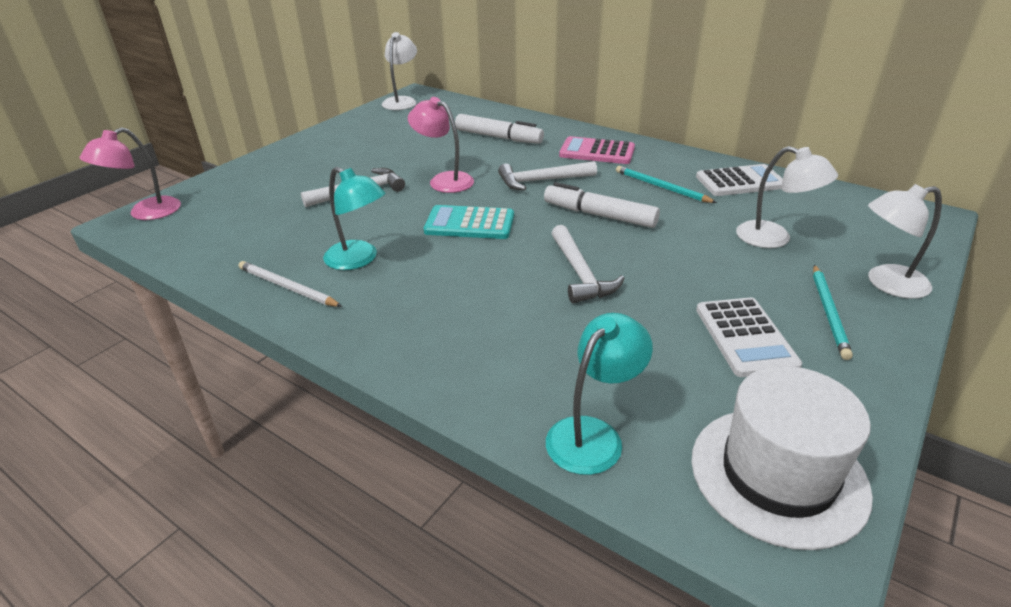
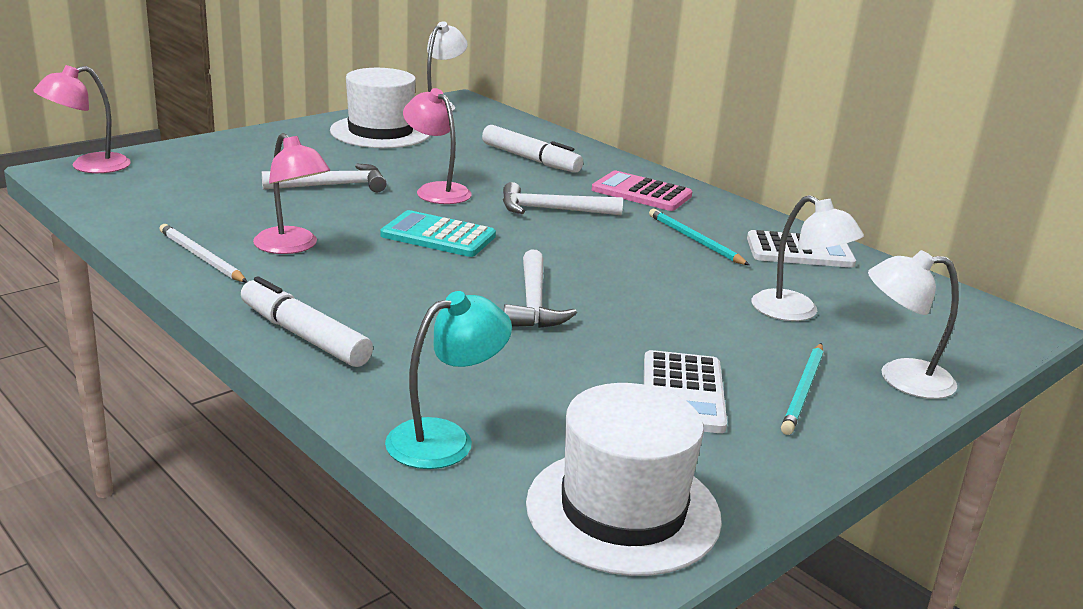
camera: 10 degrees right, 10 degrees down
(358, 260) = (292, 247): turquoise lamp -> pink lamp
(371, 134) = (380, 132): none -> white hat
(599, 215) = (597, 254): white marker -> white marker (304, 336)

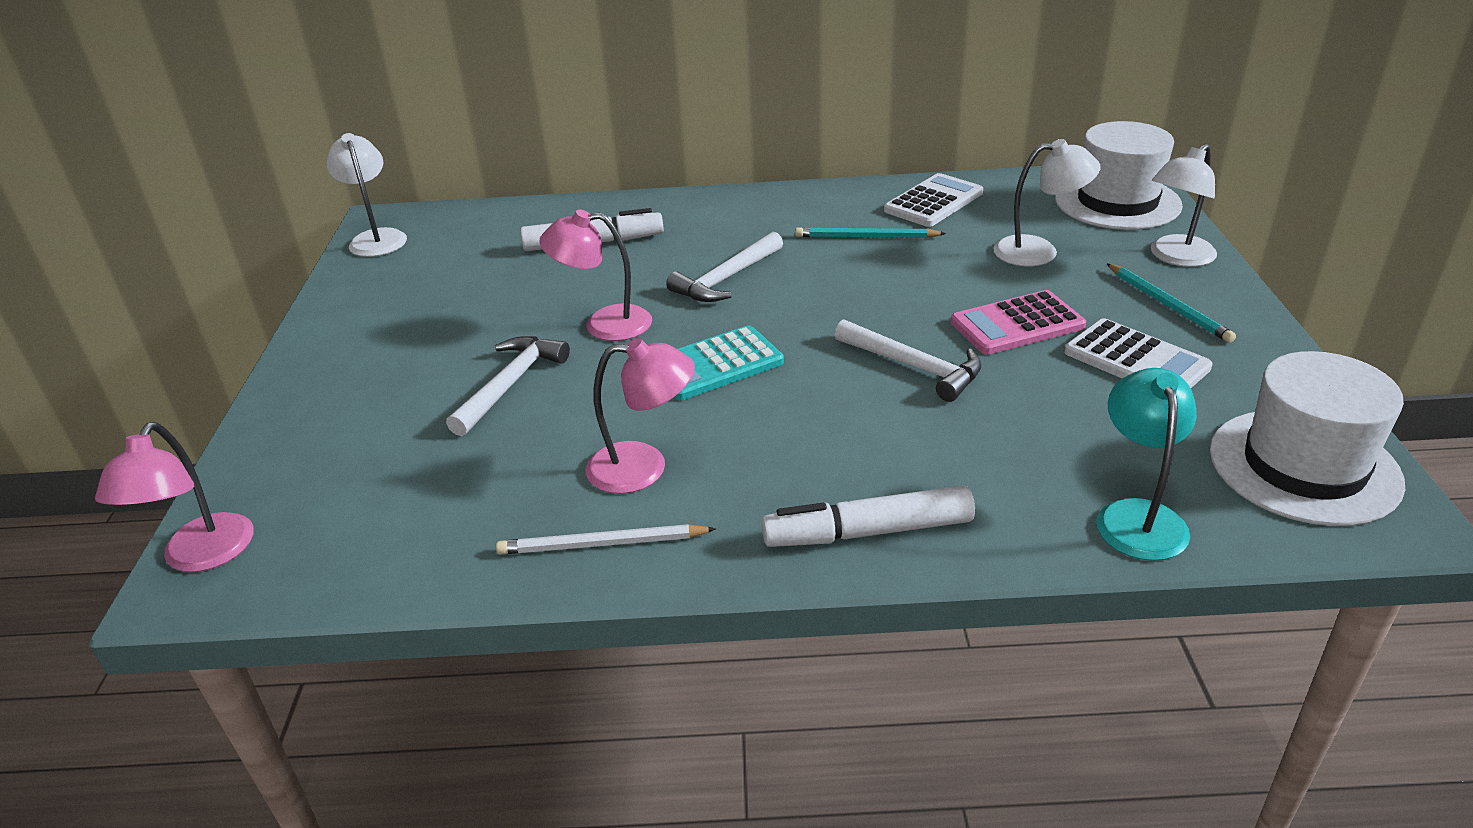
camera: 45 degrees left, 10 degrees up
(380, 132) = (400, 300): white hat -> white hat (1117, 202)
(641, 193) = (741, 220): pink calculator -> pink calculator (1017, 324)

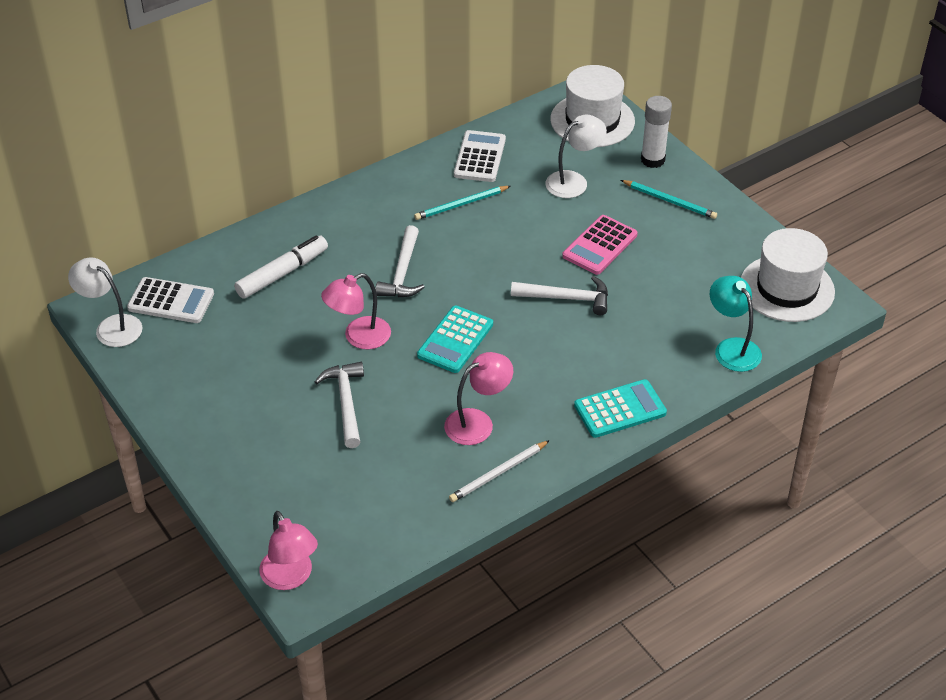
camera: 35 degrees left, 10 degrees up
(868, 532) = (620, 409): white marker -> turquoise calculator
(1136, 360) = (676, 249): white calculator -> white calculator (171, 301)
(1176, 257) = (652, 160): white lamp -> white glue stick

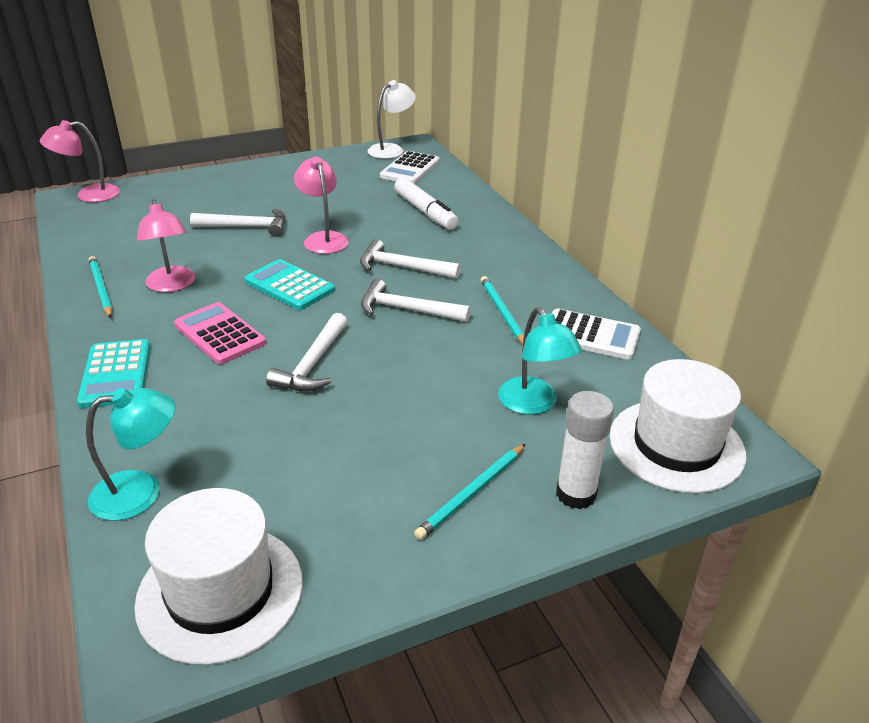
camera: 100 degrees right, 10 degrees down
(473, 258) = (407, 310): none -> white hammer
(498, 473) = (101, 288): white pencil -> turquoise pencil
(574, 181) = (533, 404): white lamp -> turquoise lamp
(599, 245) = (396, 405): pink calculator -> pink calculator (220, 334)

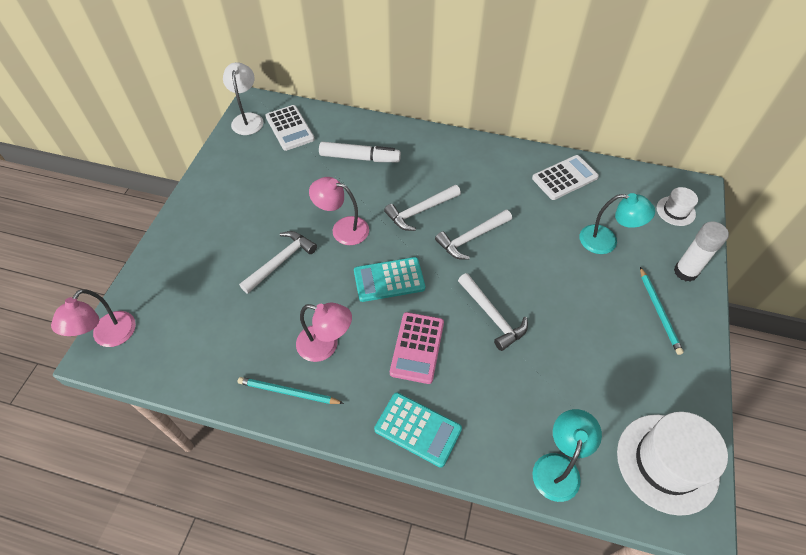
camera: 50 degrees left, 20 degrees up
(220, 334) = (417, 347): pink calculator -> pink calculator turned 75 degrees counterclockwise
(502, 312) = (512, 198): turquoise pencil -> none
(676, 445) = (675, 211): white hat -> white hat, size x0.50

